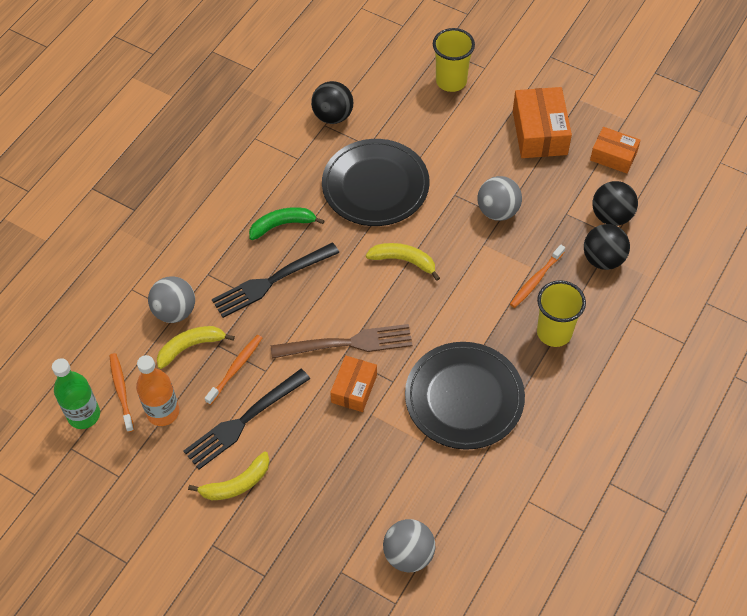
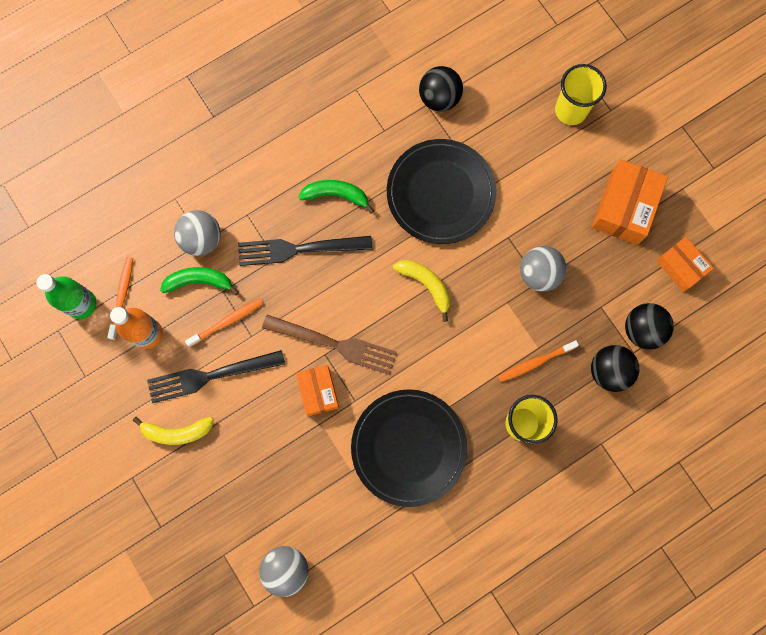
camera: 25 degrees right, 20 degrees up
(190, 347) = (199, 281): yellow banana -> green banana
(354, 389) = (318, 391): orange box -> orange box turned 60 degrees counterclockwise

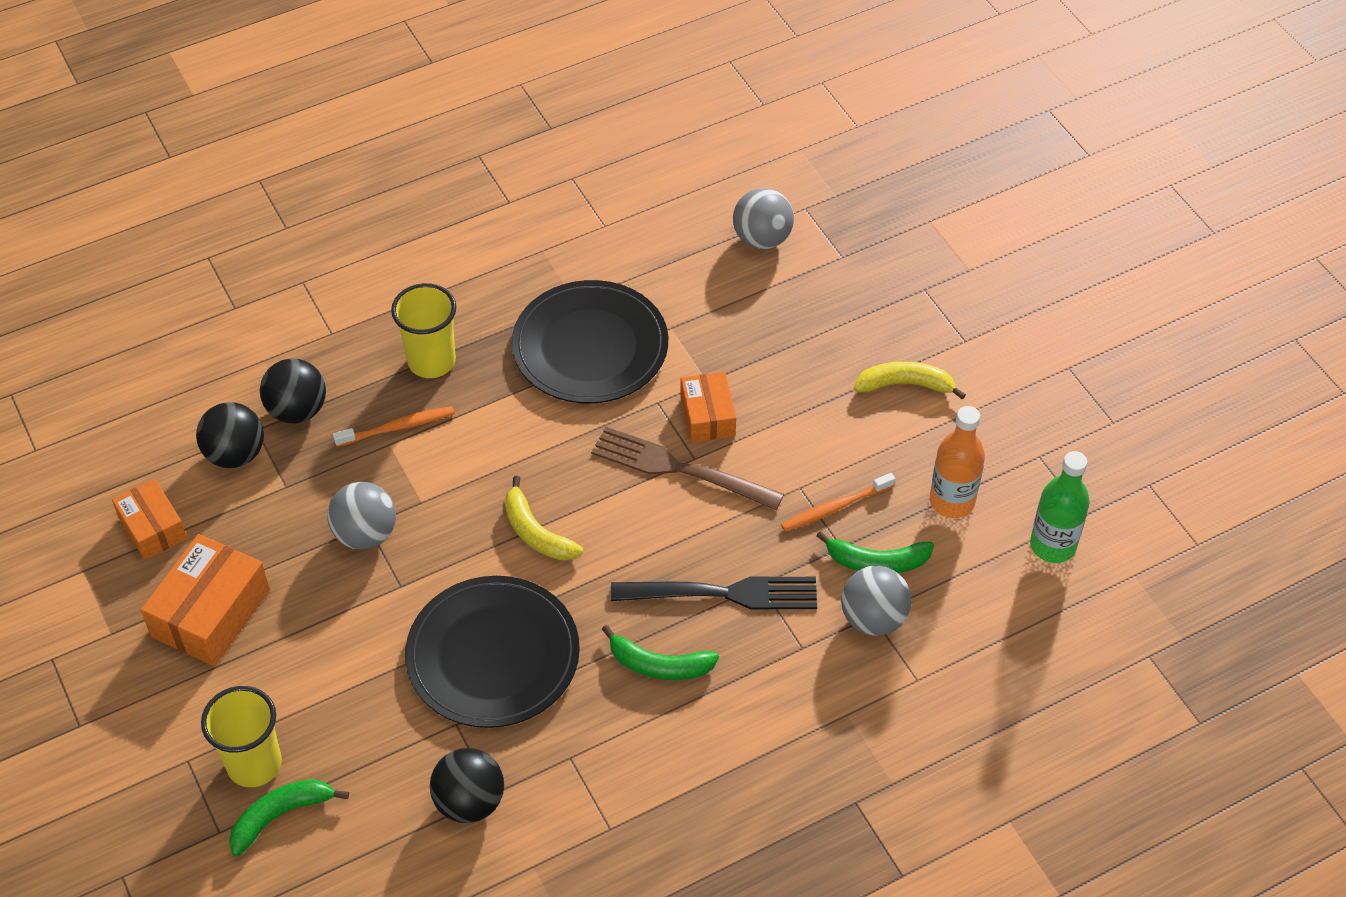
camera: 175 degrees left, 25 degrees down
(122, 296) = (992, 551): orange toothbrush -> none
(211, 376) = (858, 444): black fork -> none
(547, 81) = (281, 816): none -> green banana

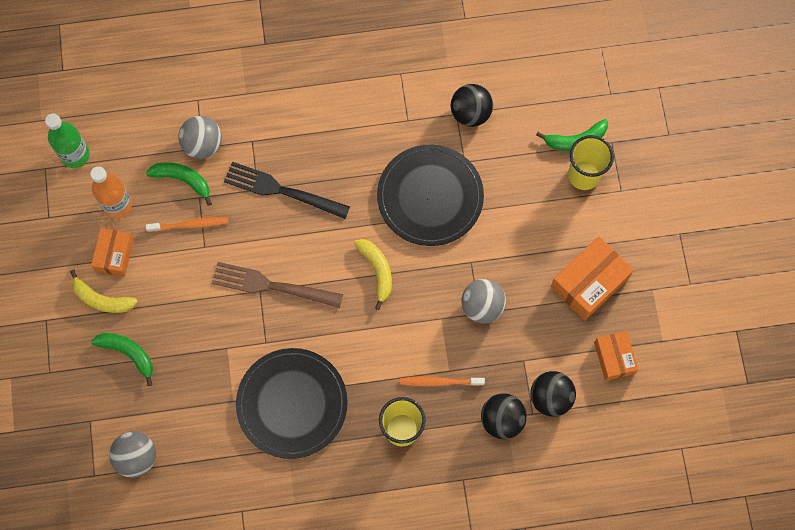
camera: 160 degrees left, 20 degrees up
(659, 665) = (337, 158): green banana -> green banana (128, 353)
(679, 469) = (272, 286): brown fork -> brown fork turned 150 degrees clockwise
(707, 416) = (238, 320): orange box -> orange box (114, 255)

